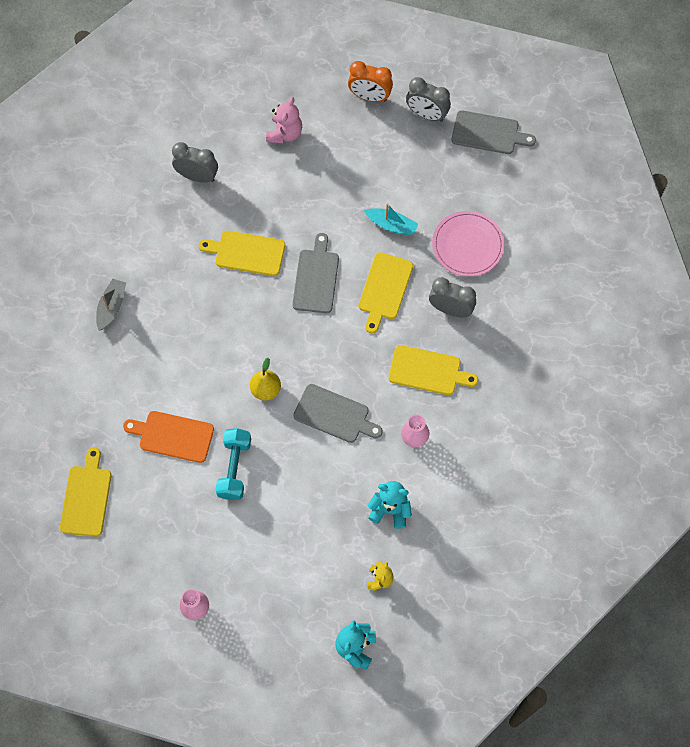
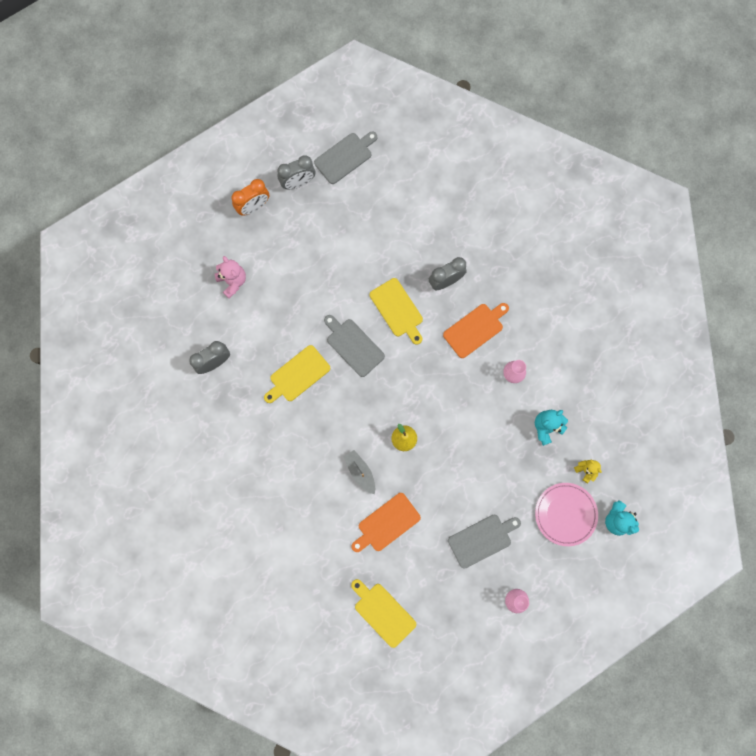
camera: 50 degrees left, 10 degrees up
(111, 307) = (261, 493): grey boat -> grey boat (360, 472)
(234, 468) = (441, 502): turquoise dumbbell -> none
(334, 415) = (456, 410): grey cutting board -> grey cutting board (482, 539)
(391, 225) = (357, 269): turquoise boat -> none
(428, 371) = (475, 329): yellow cutting board -> orange cutting board
(467, 245) = (411, 234): pink plate -> pink plate (565, 514)

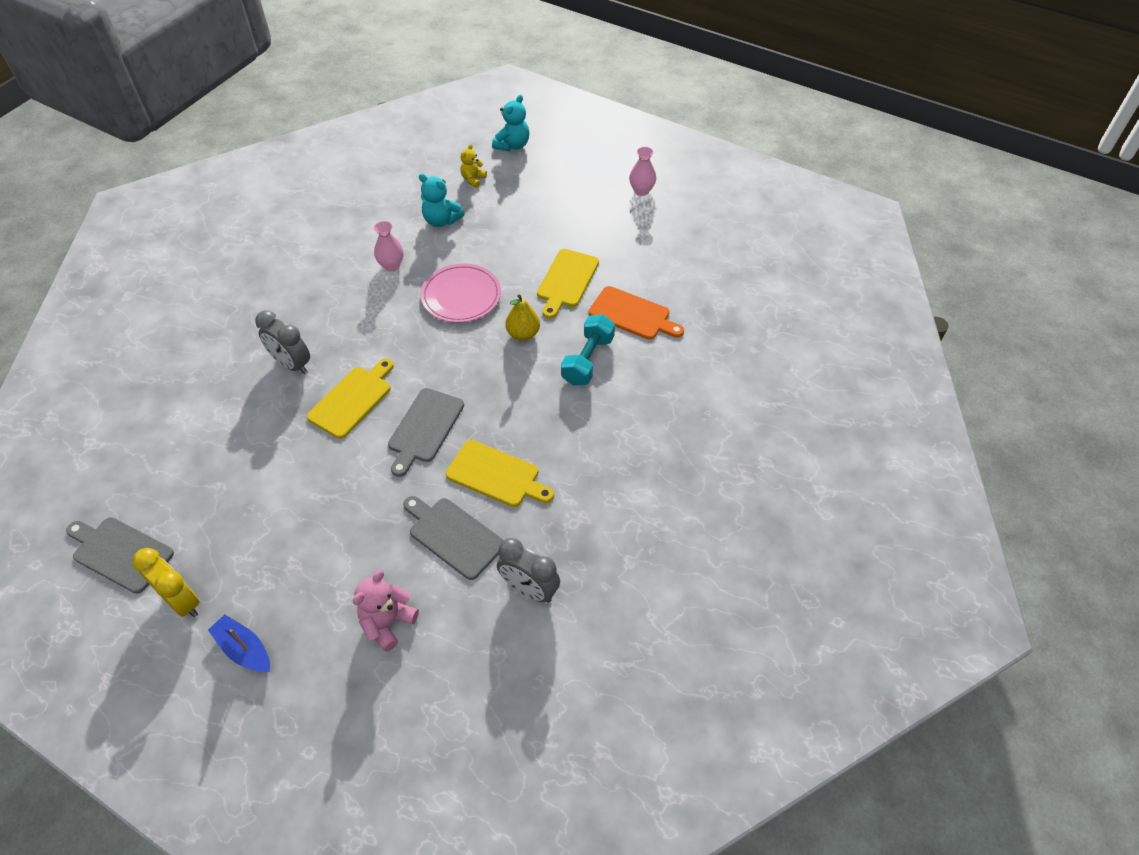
camera: 115 degrees left, 25 degrees down
(253, 207) = (244, 649): orange clock -> blue boat
(298, 183) = (182, 601): grey clock -> yellow clock
(360, 472) = (587, 360): grey boat -> turquoise dumbbell
(383, 612) = (731, 284): yellow cutting board -> yellow cutting board (566, 281)
(475, 329) = (348, 315): orange cutting board -> none
(482, 539) = (597, 232): grey cutting board -> grey cutting board (453, 536)
(565, 514) = (529, 181): pink plate -> pink plate (461, 296)

